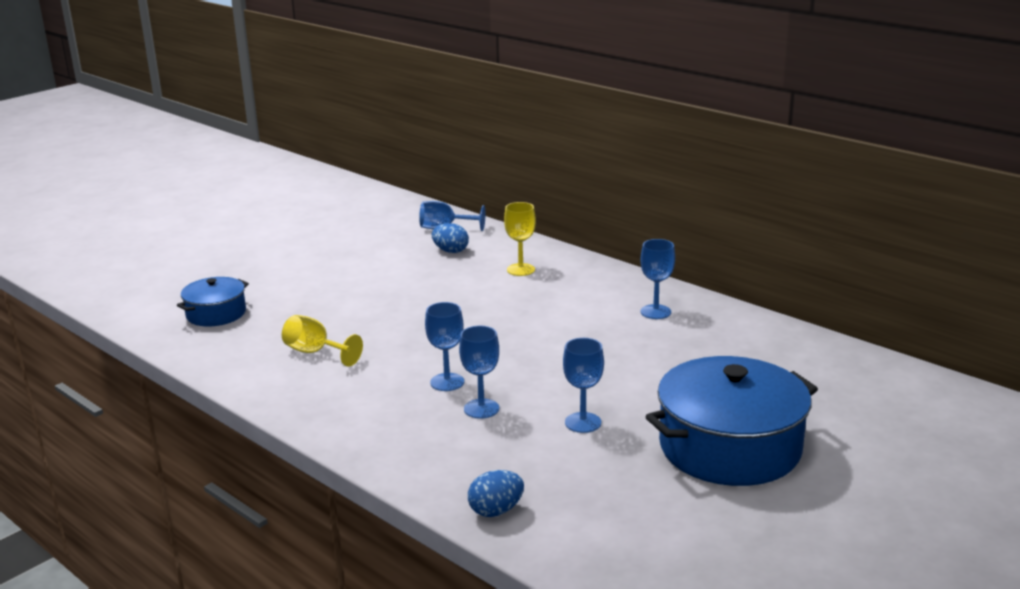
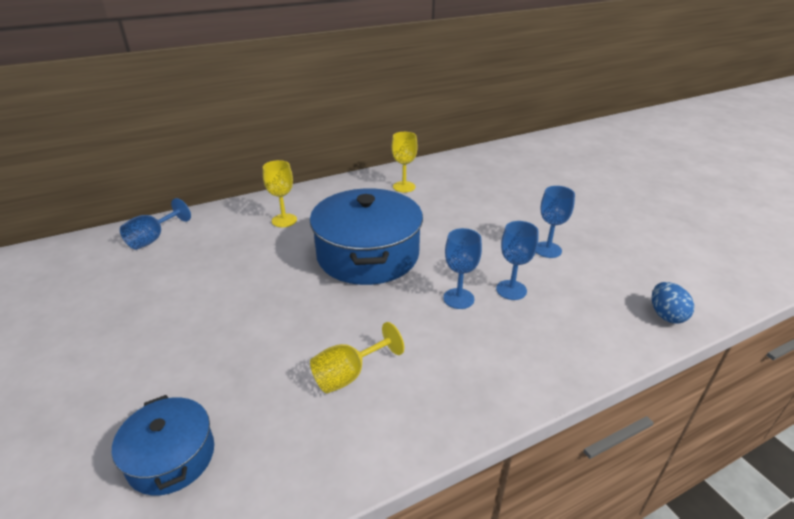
camera: 70 degrees left, 10 degrees up
(450, 251) = (207, 245): blue egg -> none
(655, 312) = (404, 187): blue goblet -> yellow goblet
(729, 447) = (592, 207): blue pot -> blue pot (367, 255)

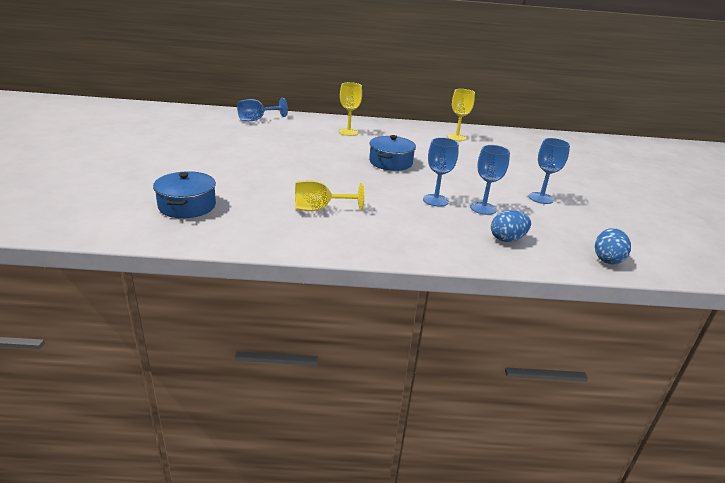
camera: 25 degrees right, 5 degrees down
(367, 255) = (390, 162): blue pot -> blue pot, size x0.53
(568, 328) = (507, 239): none -> blue egg

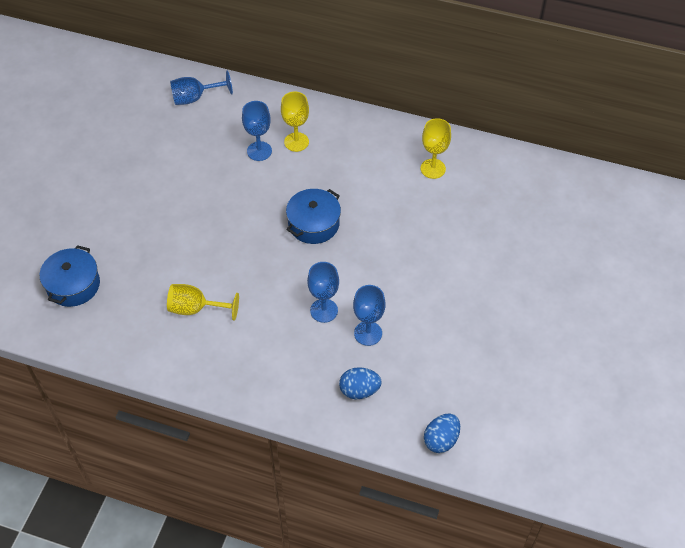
camera: 20 degrees right, 25 degrees up
(541, 198) = (449, 323): blue goblet -> blue goblet (259, 151)

